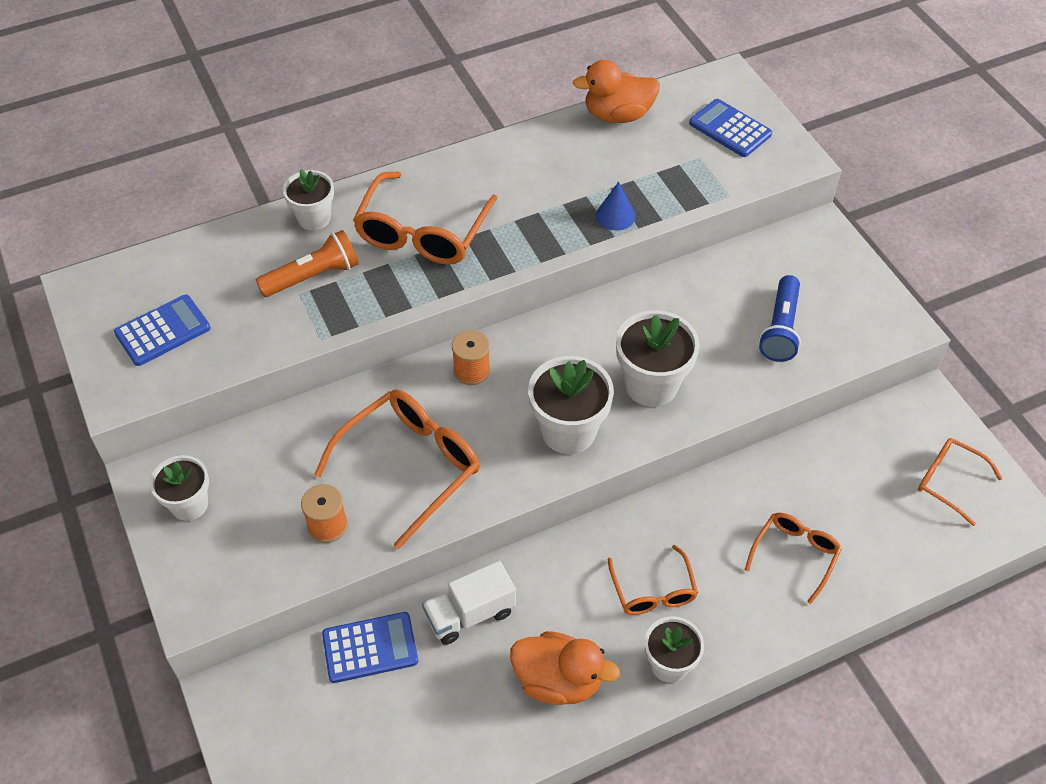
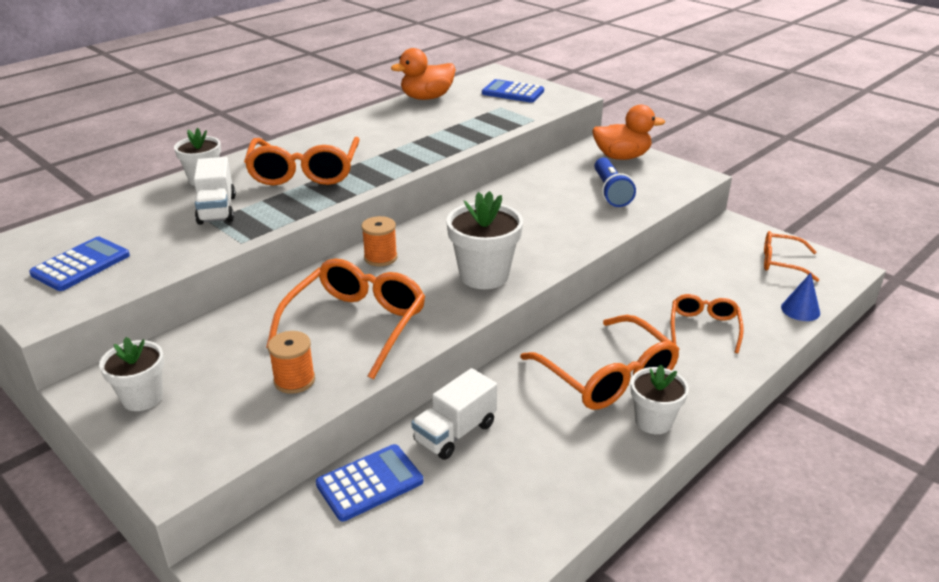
camera: 20 degrees left, 20 degrees down
(312, 276) = (217, 210): orange flashlight -> white truck
(558, 680) = (564, 459): orange duck -> orange duck (622, 157)
(615, 216) = (456, 140): blue cone -> blue cone (800, 310)
(651, 385) = (534, 237): white flower pot -> none
(653, 591) = (607, 376): orange glasses -> orange glasses, size x1.73

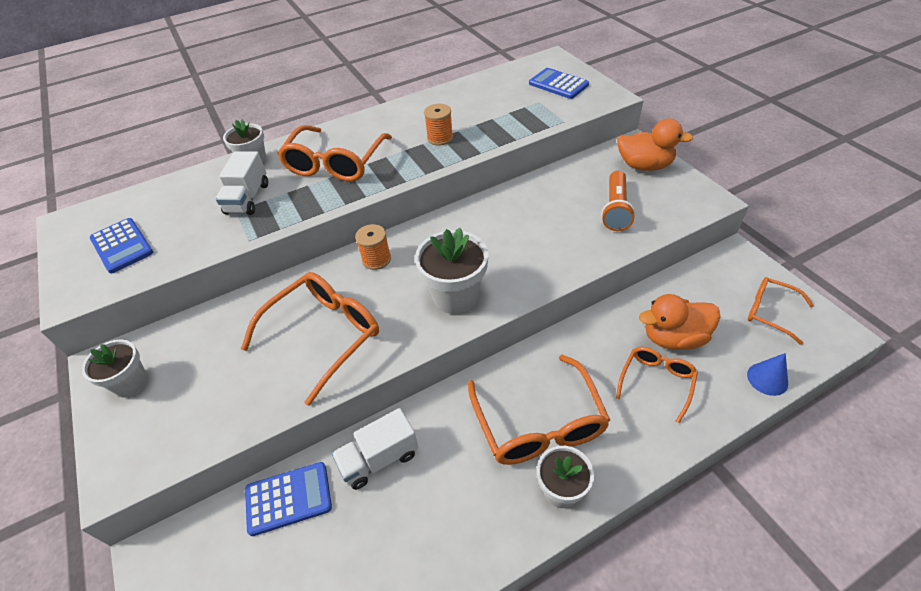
camera: 20 degrees right, 15 degrees up
(81, 265) = (122, 246): blue calculator -> blue calculator turned 90 degrees clockwise
(294, 380) = (249, 390): orange spool -> orange spool (440, 138)
(427, 98) = (477, 84): orange duck -> orange duck (673, 338)
(610, 192) = (615, 209): blue flashlight -> orange flashlight

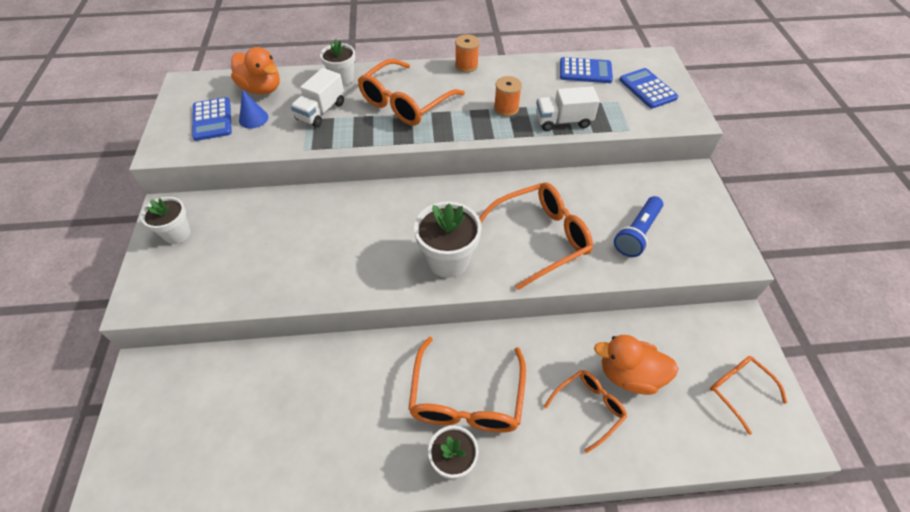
camera: 20 degrees right, 5 degrees up
(288, 498) = (249, 370): blue calculator -> blue calculator (585, 71)
(324, 335) = (328, 251): orange glasses -> orange glasses (540, 238)
(376, 259) = (402, 201): orange spool -> orange spool (466, 65)
(379, 459) = (328, 370): white truck -> white truck (563, 121)
(615, 209) = (637, 233): orange flashlight -> blue flashlight
(644, 166) = (692, 199): orange duck -> orange duck (261, 88)
(767, 379) = (694, 451): blue cone -> blue cone (253, 118)

